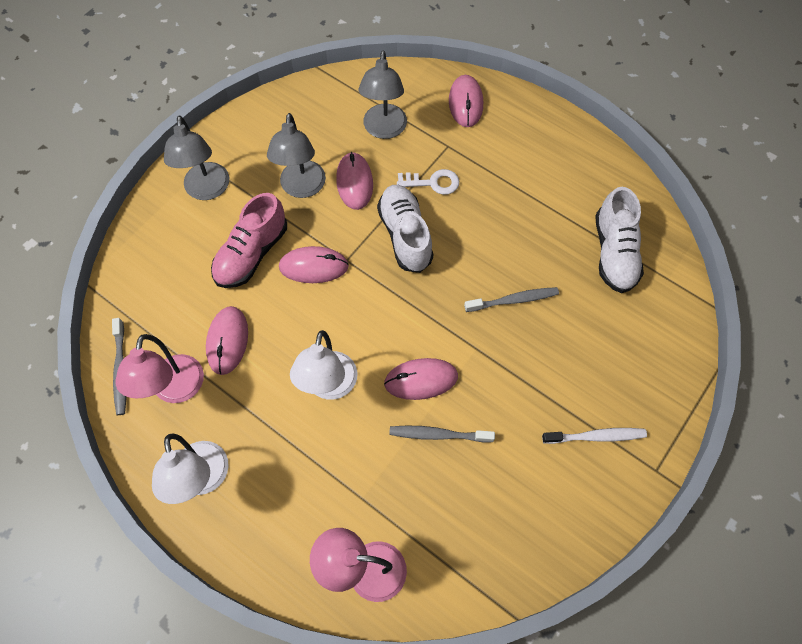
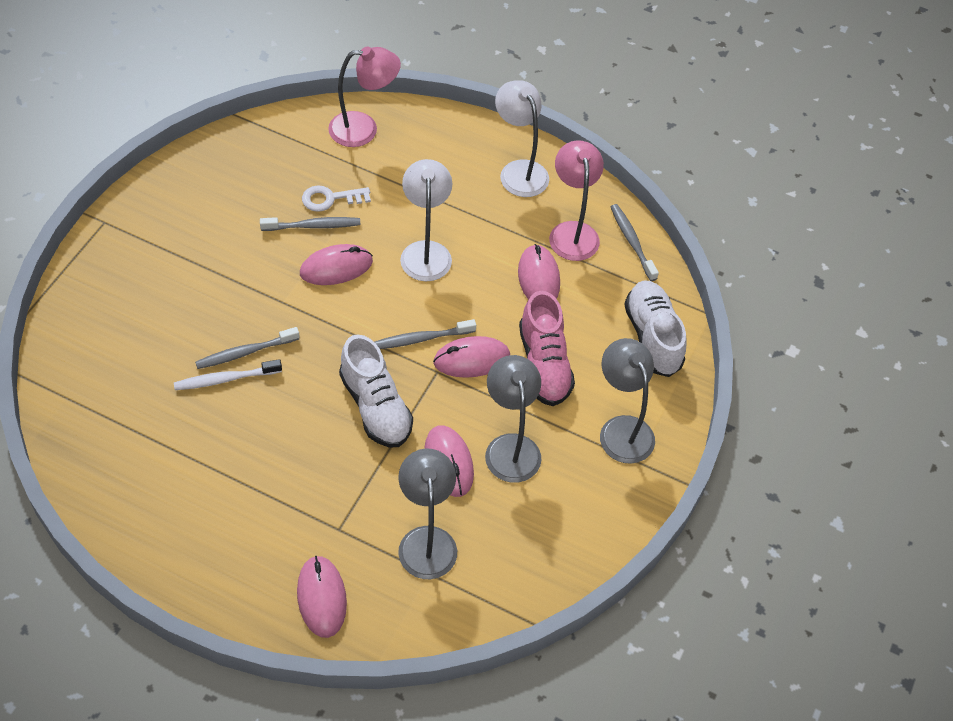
camera: 165 degrees right, 10 degrees down
(252, 254) = (544, 364): pink shoe -> pink shoe turned 150 degrees clockwise
(353, 292) = (421, 339): none -> grey toothbrush
(433, 182) = (352, 475): white key -> white key (330, 199)
(596, 436) = (160, 241): white toothbrush -> white toothbrush (225, 379)
(614, 253) = (128, 418): white shoe -> white shoe (652, 337)

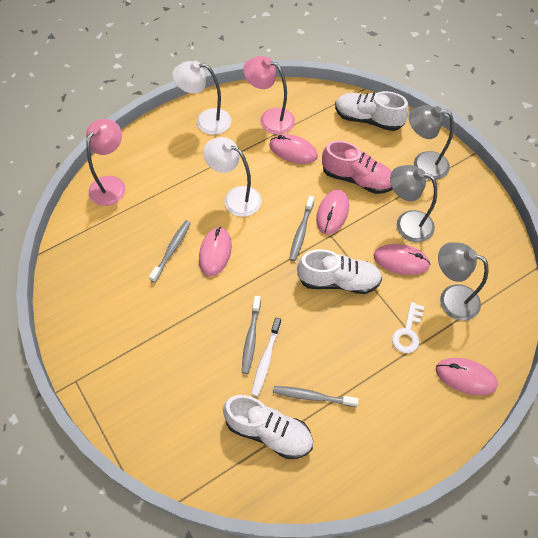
camera: 55 degrees left, 5 degrees up
(138, 420) = (268, 432): none -> white shoe
(330, 199) = (156, 230): white key -> white key (407, 332)
(632, 241) = (295, 95): grey toothbrush -> grey toothbrush (312, 396)

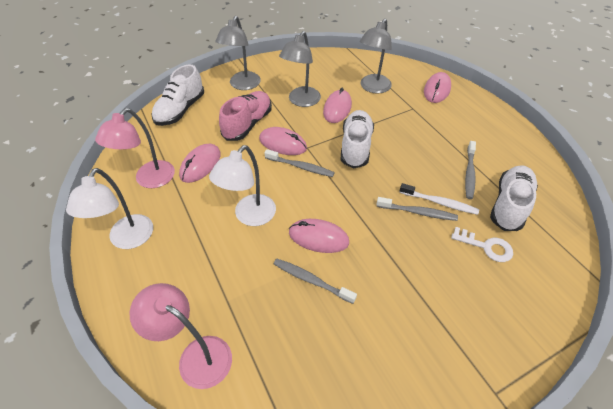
camera: 85 degrees left, 10 degrees down
(407, 332) = (403, 113): white key -> white key (486, 246)

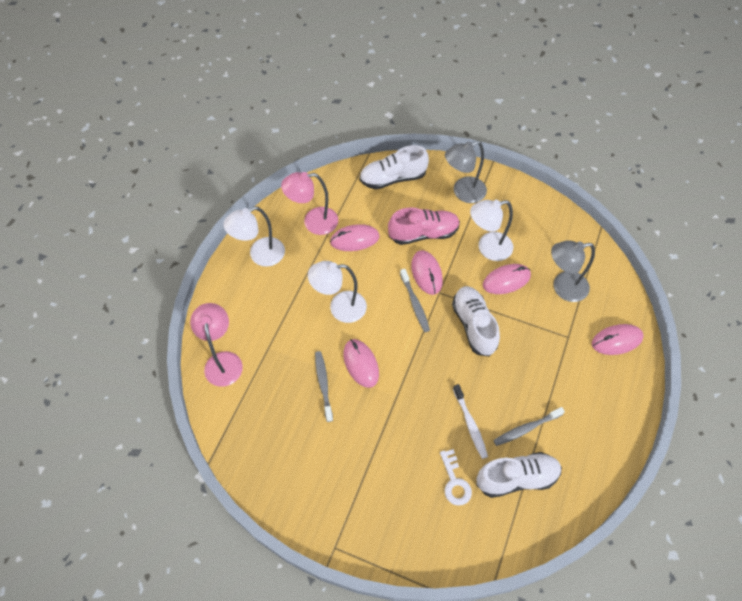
camera: 50 degrees right, 10 degrees up
(301, 101) = (488, 248): grey lamp -> white lamp
(356, 147) = (474, 325): white shoe -> white shoe turned 75 degrees counterclockwise
(418, 212) = (445, 414): grey toothbrush -> none

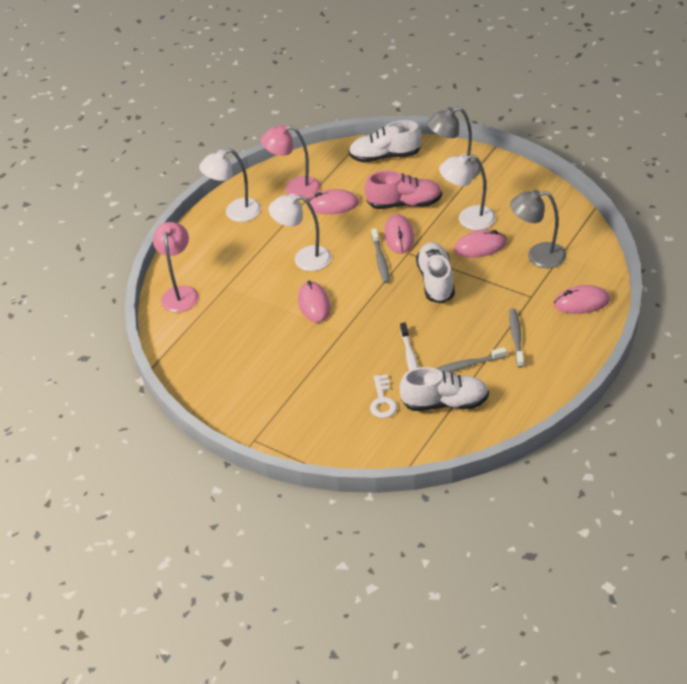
camera: 15 degrees right, 15 degrees down
(323, 384) = (273, 317): grey toothbrush -> grey toothbrush (516, 337)

